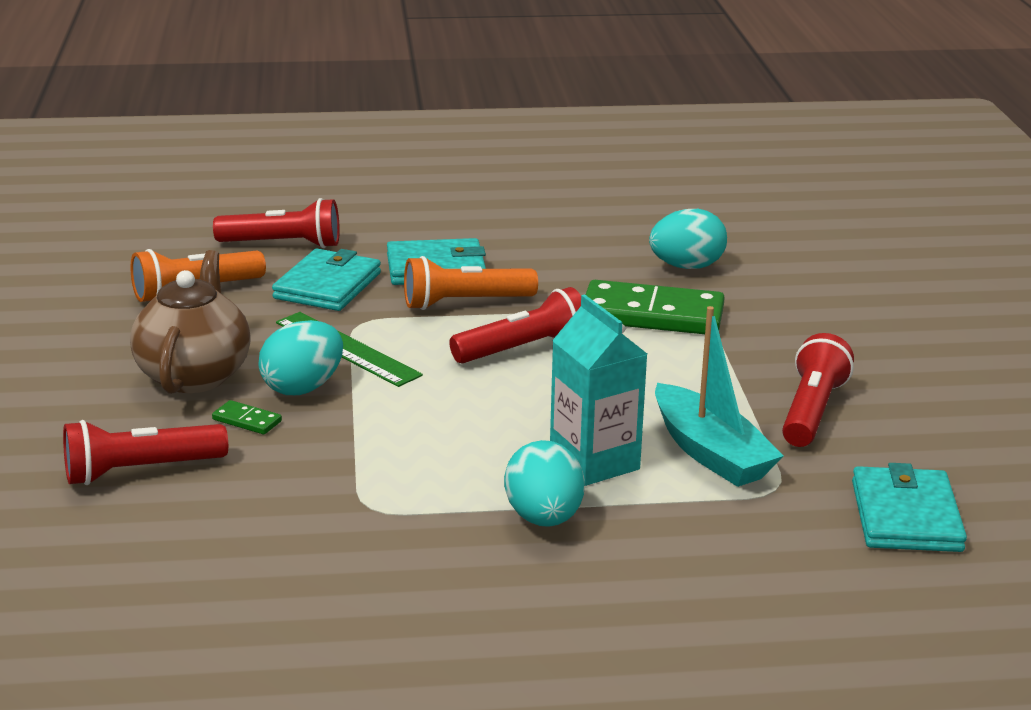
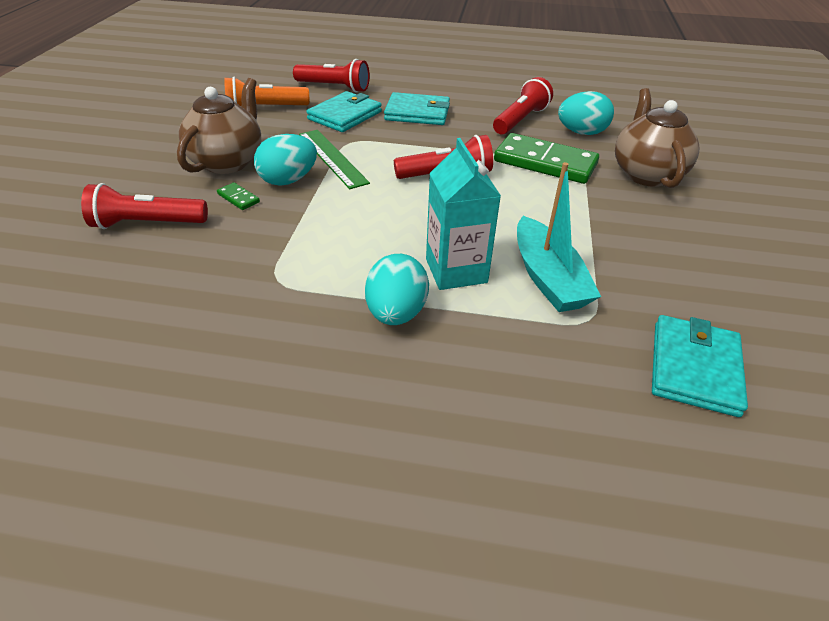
camera: 15 degrees right, 15 degrees up
(464, 303) = (423, 137): orange flashlight -> none
(792, 311) = (646, 174): none -> brown teapot
(812, 411) = (639, 255): red flashlight -> red flashlight (520, 120)

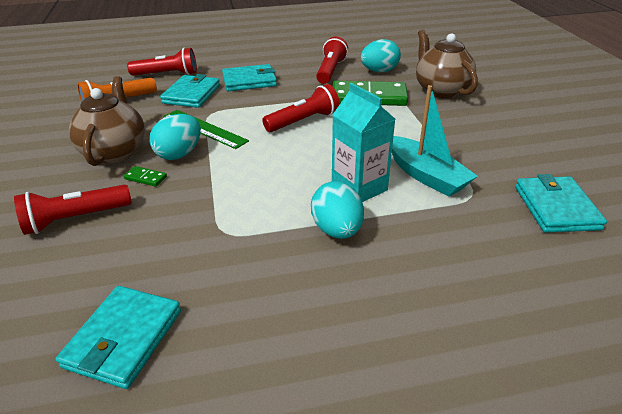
camera: 20 degrees left, 5 degrees down
(112, 359) = (124, 338): none -> turquoise wallet

